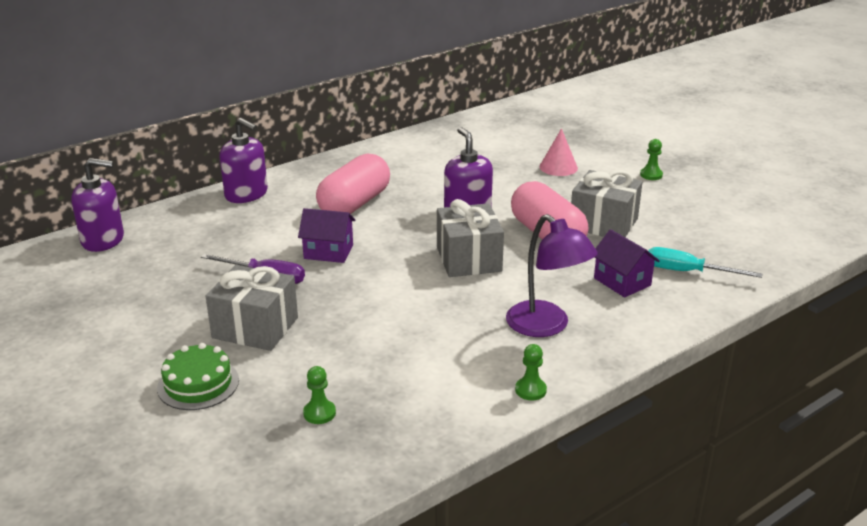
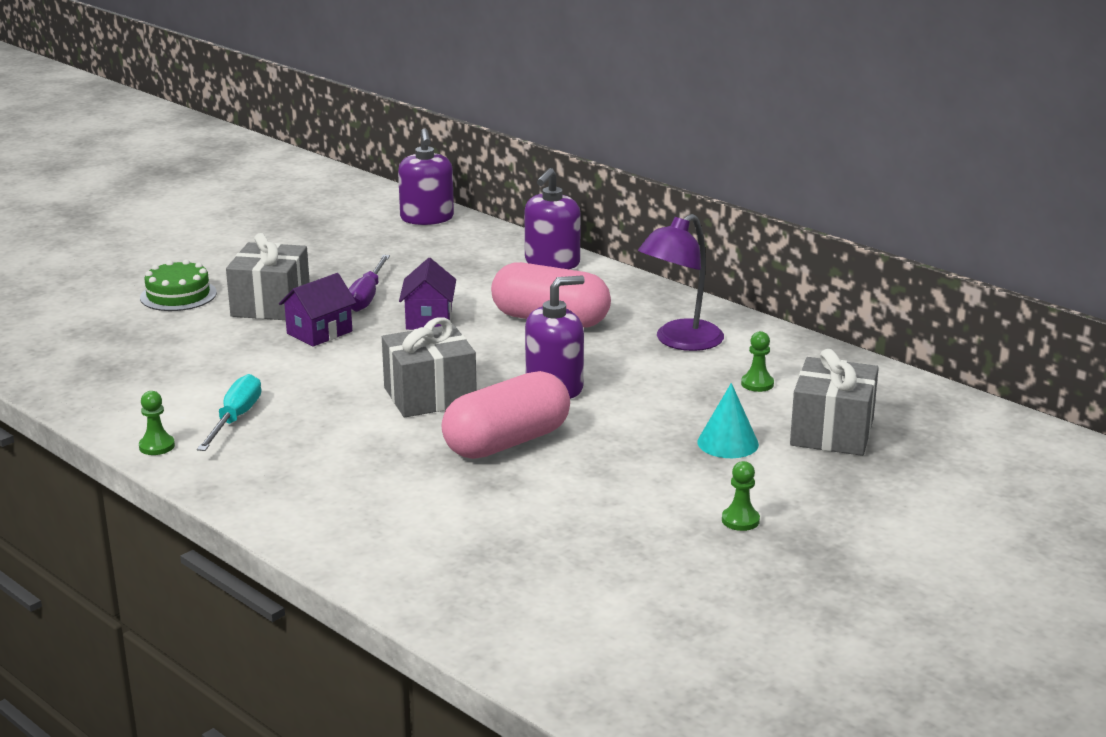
camera: 80 degrees right, 5 degrees down
(319, 413) = (129, 349): green pawn -> green pawn (757, 384)
(546, 326) = (282, 450): purple lamp -> purple lamp (680, 341)
(558, 167) = (728, 443): pink cone -> turquoise cone
(603, 223) = (555, 482): grey gift -> grey gift (832, 432)
(622, 282) = (393, 497): purple house -> purple house (319, 332)
(687, 272) = (428, 546): turquoise screwdriver -> turquoise screwdriver (235, 419)

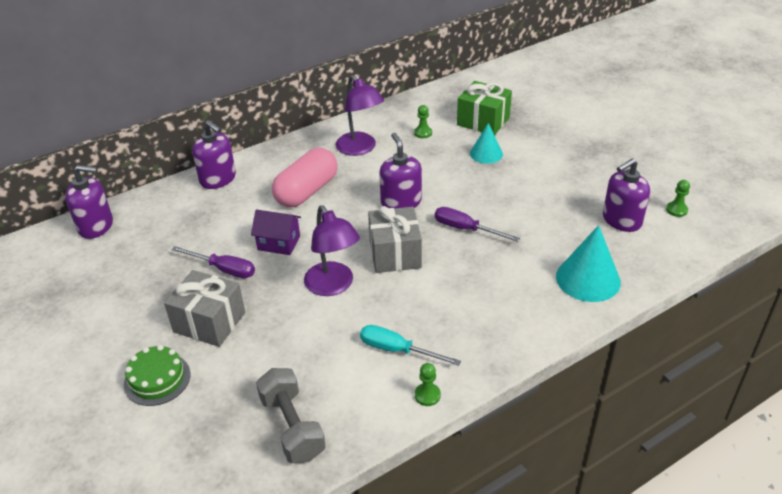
camera: 75 degrees left, 15 degrees up
(107, 373) = (292, 427): none -> grey dumbbell
(319, 332) = (274, 298): purple house -> none
(350, 364) = (333, 286): none -> purple lamp
(414, 554) = (588, 279): none -> turquoise cone
(507, 442) = (465, 229): pink capsule -> purple screwdriver
(588, 583) = (621, 220): none -> purple soap dispenser
(740, 520) = (565, 164): green pawn -> green pawn (676, 210)
(832, 432) = (483, 121): grey gift -> green gift

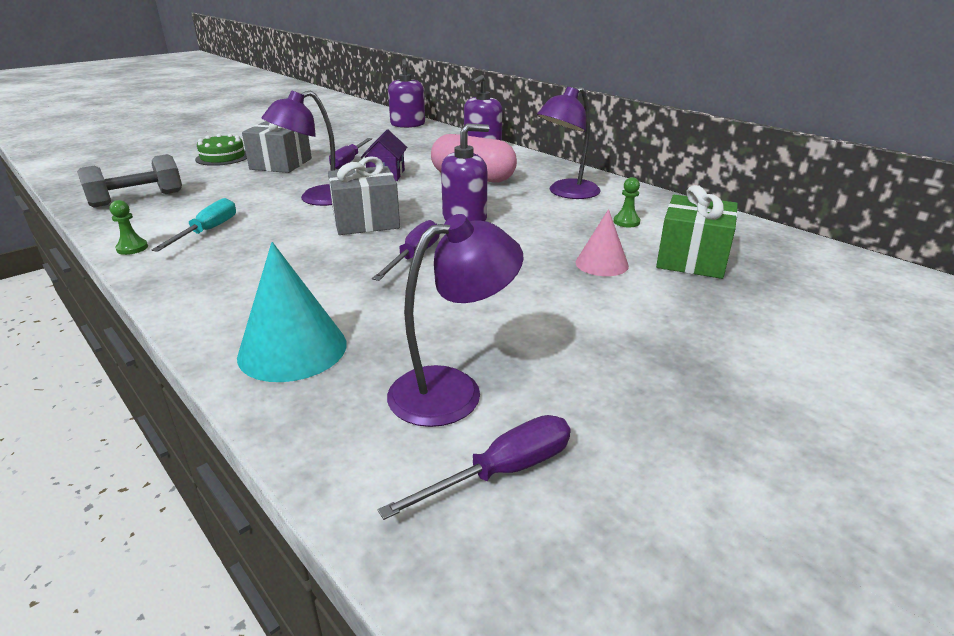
camera: 80 degrees right, 10 degrees down
(486, 153) = (601, 264): turquoise cone -> pink cone
(621, 220) = (453, 390): purple soap dispenser -> purple lamp
(676, 210) = (502, 472): green pawn -> purple screwdriver

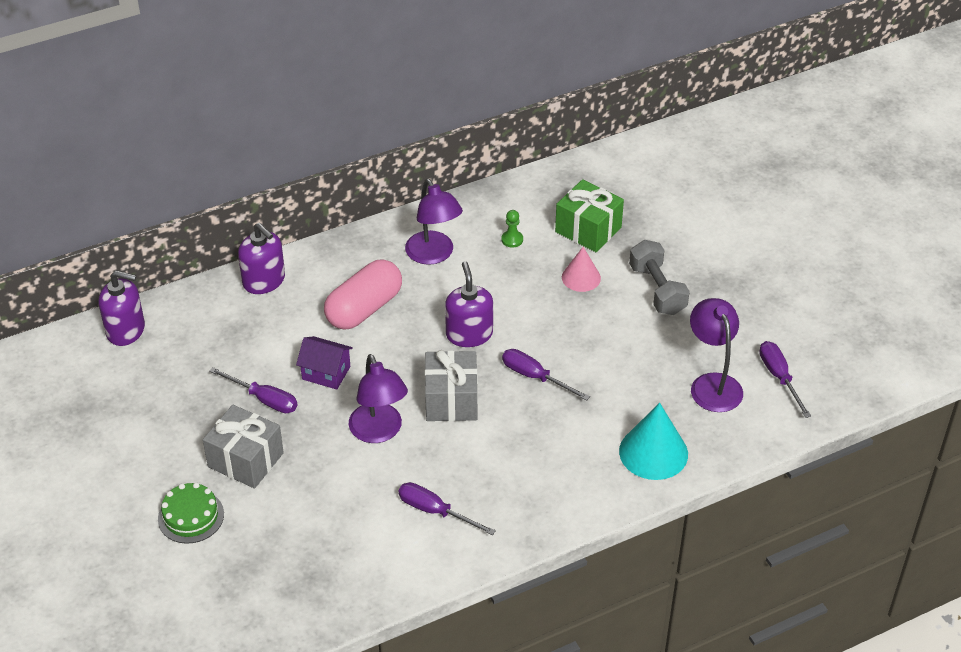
camera: 75 degrees left, 15 degrees up
(132, 248) = (457, 562): green pawn -> none
(137, 199) = (320, 579): grey dumbbell -> grey dumbbell (657, 290)
(208, 231) = (435, 511): turquoise screwdriver -> purple screwdriver

